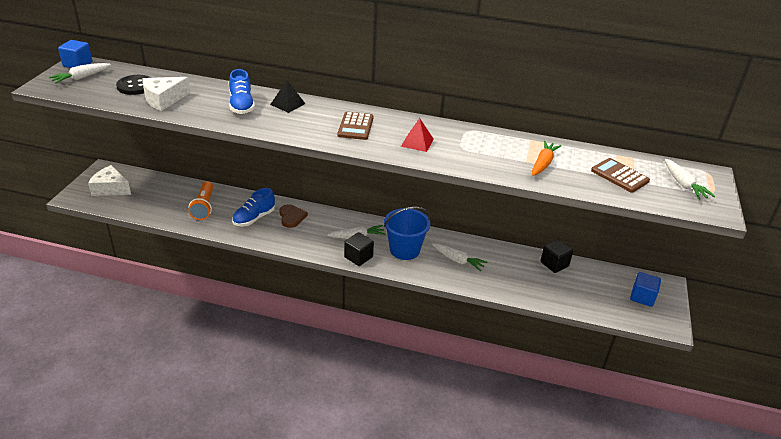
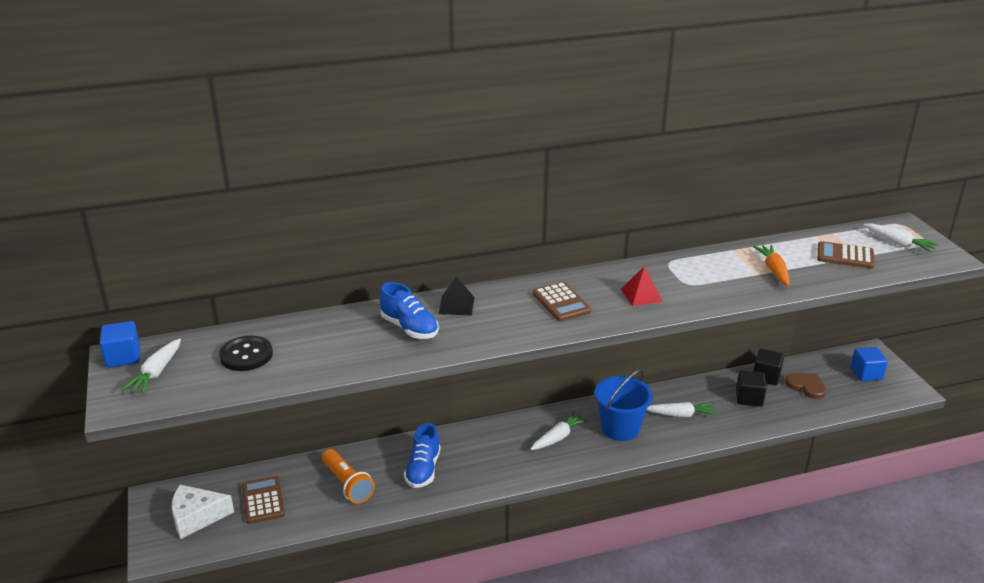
camera: 30 degrees left, 5 degrees down
(152, 195) = (263, 500): none -> brown calculator
(163, 99) = (307, 358): white cheese -> none
(291, 217) = (463, 448): brown heart -> brown heart (806, 386)
(358, 257) = (584, 459): black cube -> black cube (749, 398)

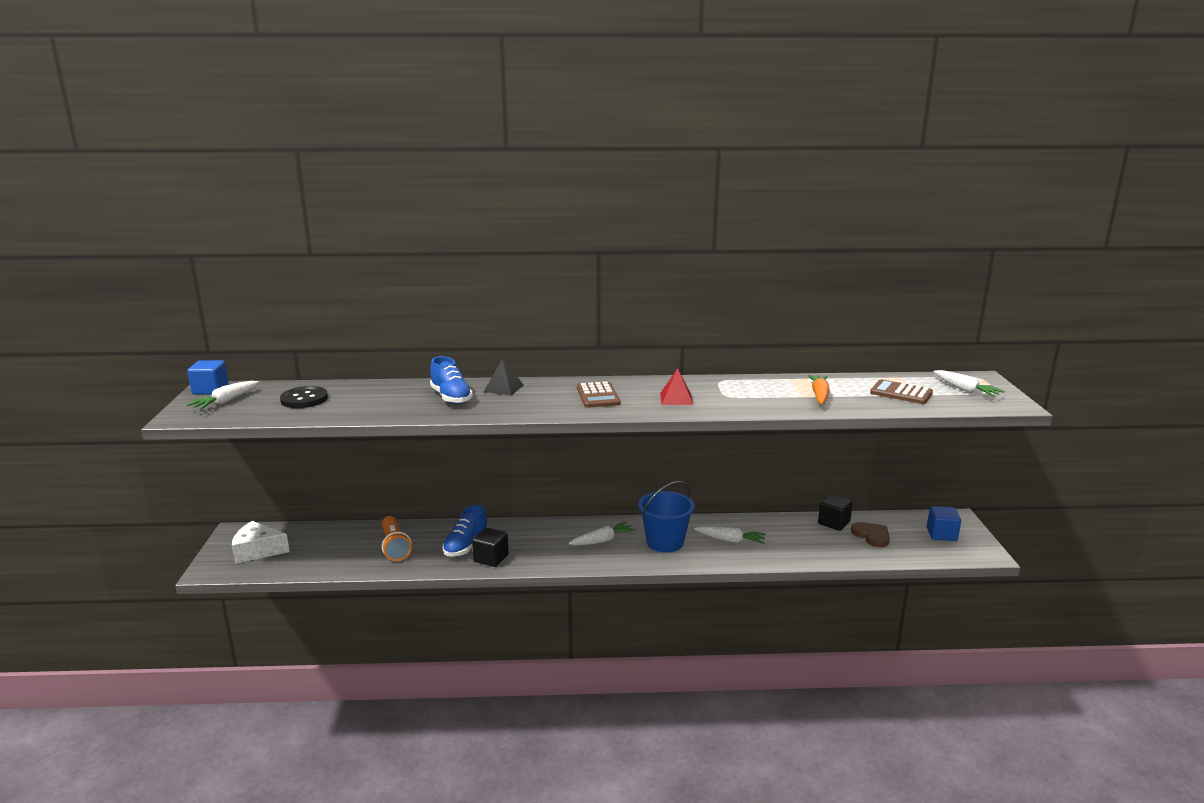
camera: 15 degrees right, 10 degrees down
(263, 500) = (318, 547): brown calculator -> none
(749, 398) = (806, 537): black cube -> black cube (491, 558)

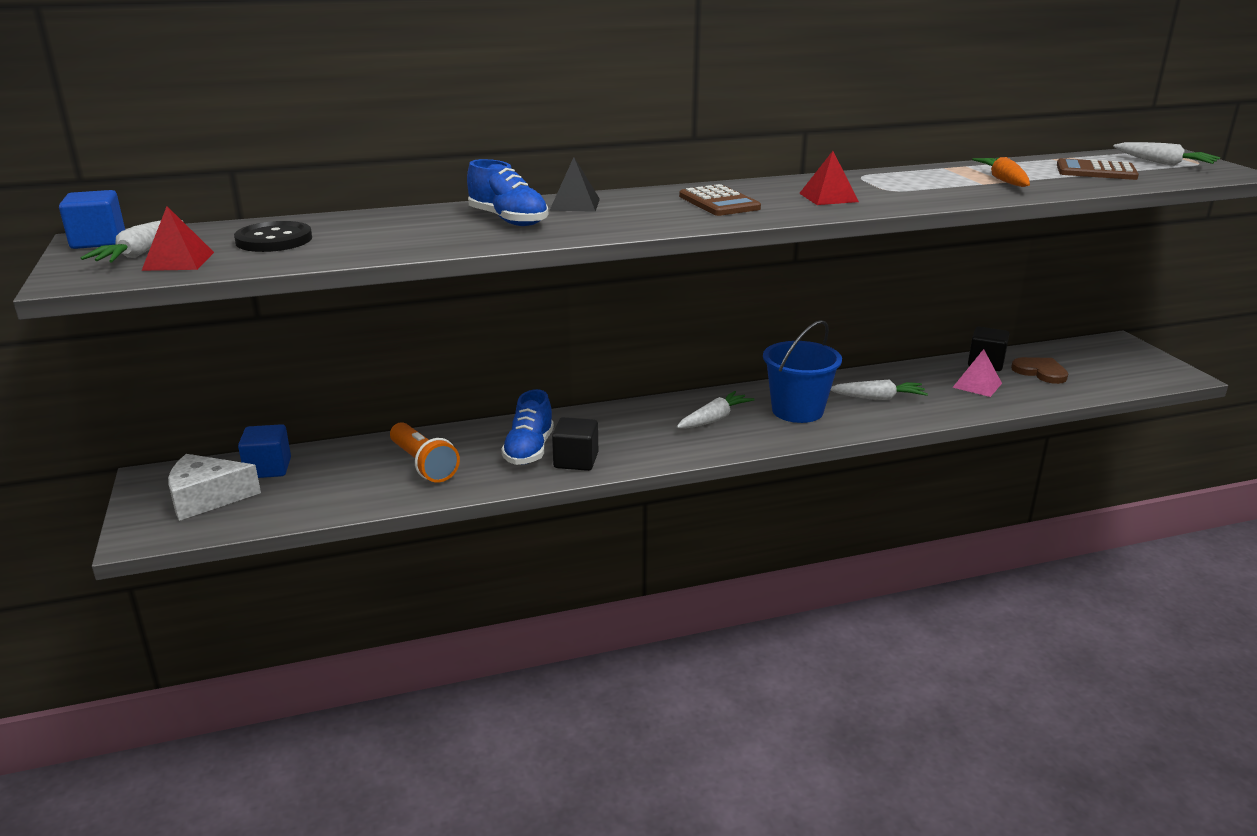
camera: 15 degrees left, 5 degrees up
(241, 410) = (178, 261): none -> red pyramid
(813, 540) = (977, 385): none -> pink pyramid
(941, 534) = (1116, 361): blue cube -> blue cube (268, 468)

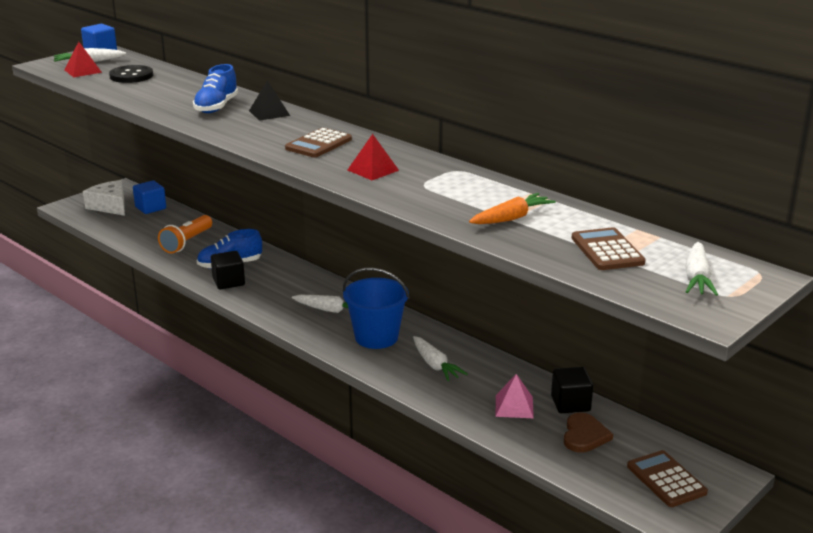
camera: 60 degrees right, 0 degrees up
(1119, 363) = (666, 479): none -> brown calculator

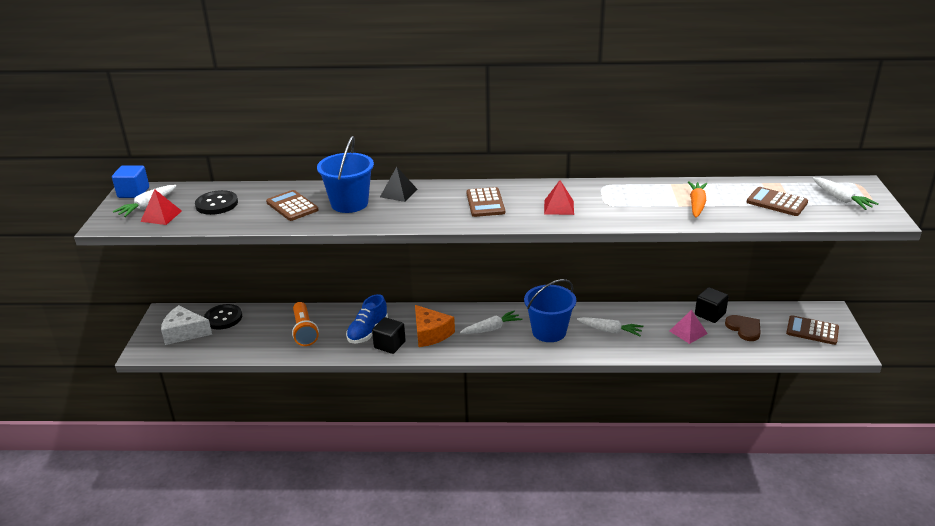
camera: 40 degrees left, 5 degrees up
(150, 208) = (223, 318): blue cube -> black button
(174, 94) = (292, 206): none -> brown calculator
(216, 107) = (349, 204): blue shoe -> blue bucket
(274, 289) = (430, 333): none -> orange cheese

